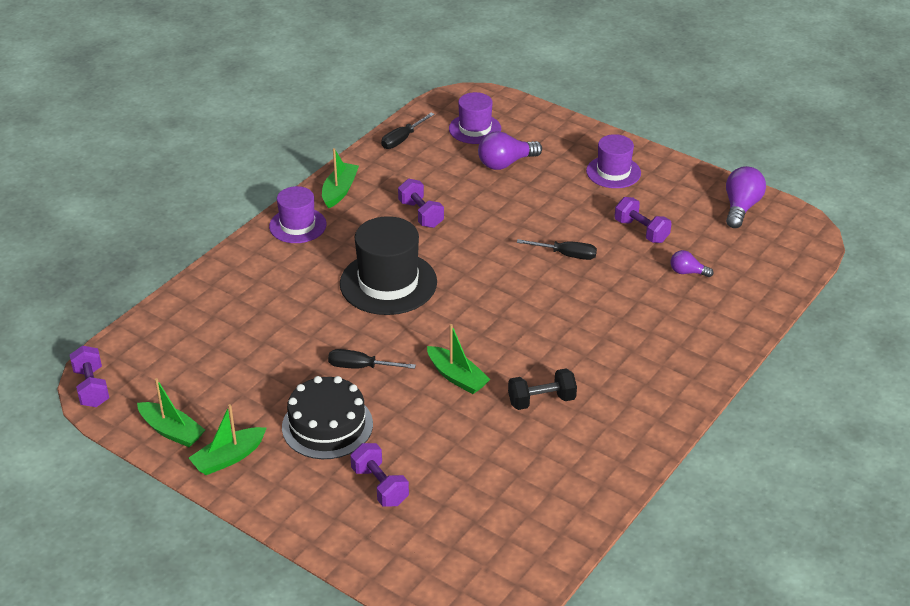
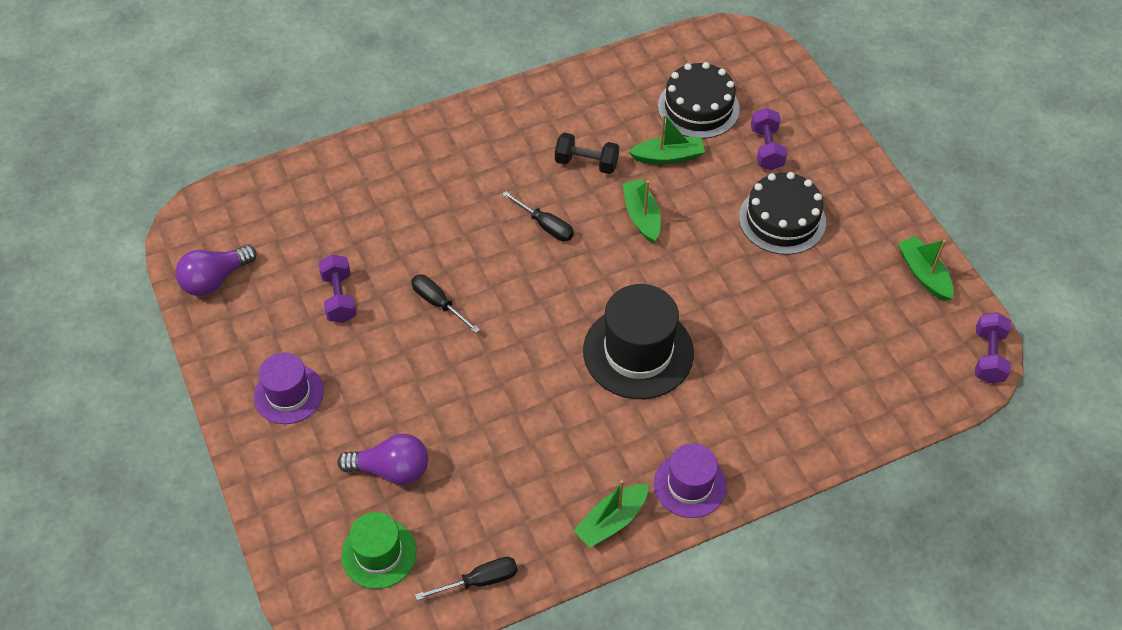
camera: 150 degrees left, 15 degrees up
(228, 458) = (881, 226): green boat -> green boat (668, 156)
(361, 367) = (721, 265): black screwdriver -> black screwdriver (545, 226)
(421, 214) = (543, 434): purple dumbbell -> none
(475, 129) = (379, 553): purple hat -> green hat
(475, 500) = (698, 108): none -> black cake
(687, 272) = (346, 229): purple light bulb -> none

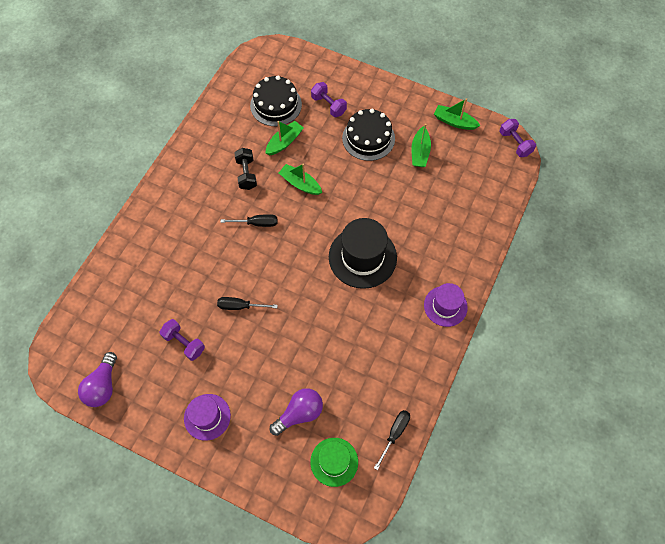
camera: 40 degrees left, 10 degrees up
(586, 163) = (246, 174): black dumbbell -> black dumbbell turned 75 degrees counterclockwise
(611, 521) = (427, 353): green boat -> green boat (420, 152)

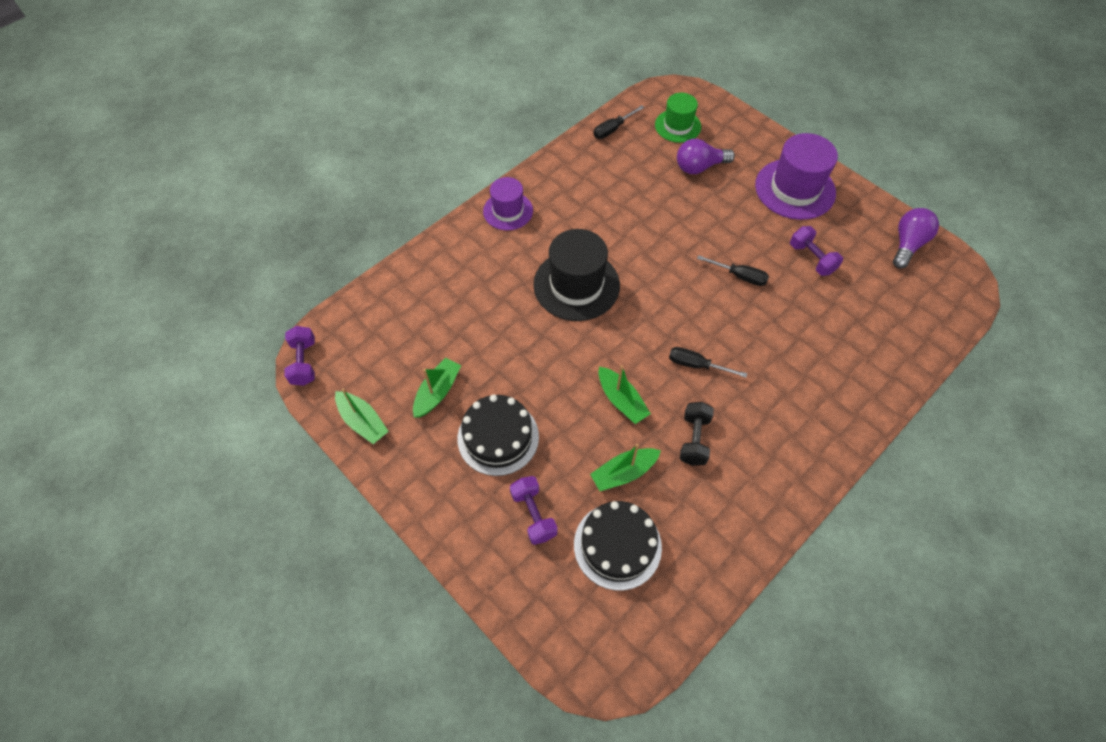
camera: 160 degrees left, 5 degrees down
(207, 417) = (795, 189): purple hat -> purple hat, size x1.62

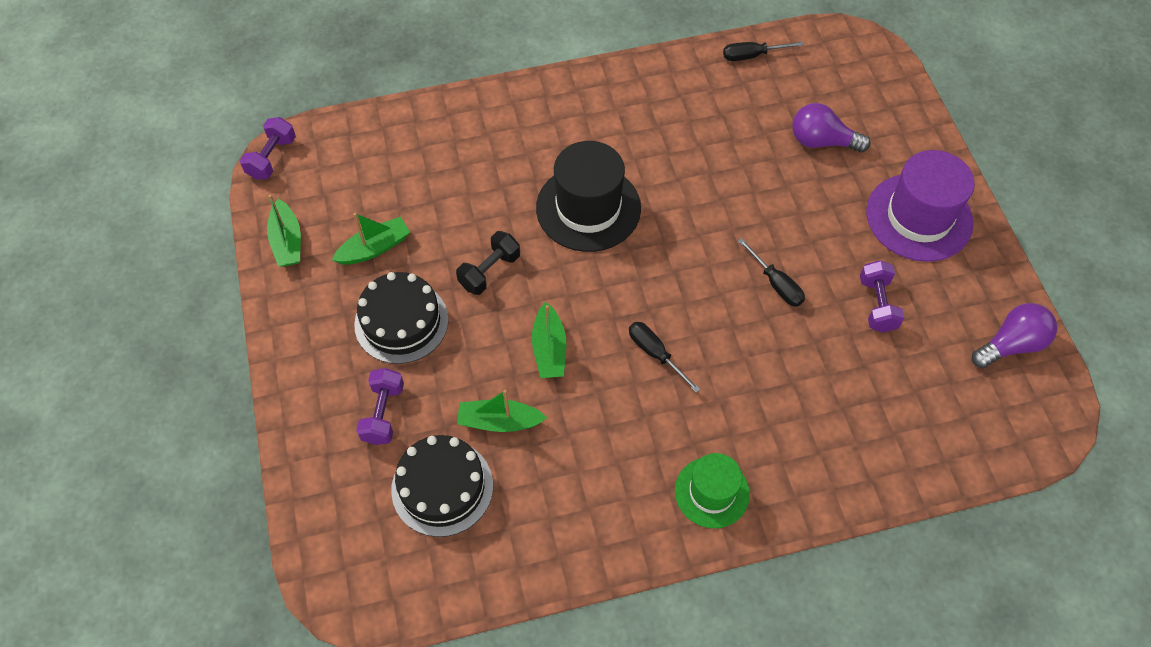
camera: 30 degrees right, 0 degrees up
(508, 211) = (572, 96): purple hat -> none
(677, 126) = (831, 83): green hat -> green hat (712, 492)
(694, 439) = (595, 427): black dumbbell -> black dumbbell (489, 271)

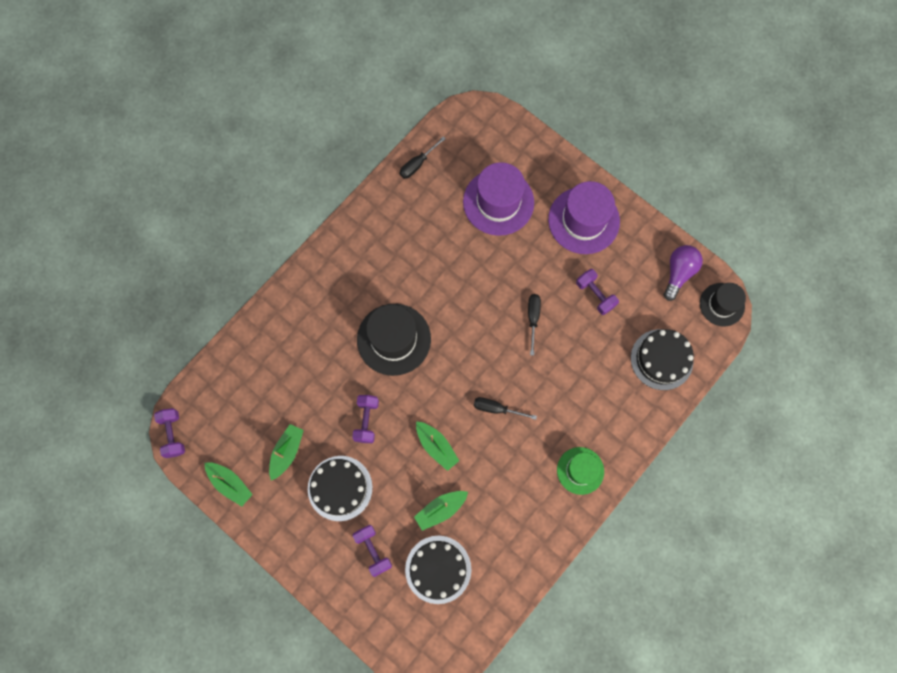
camera: 35 degrees left, 15 degrees up
(489, 271) = (366, 420): black dumbbell -> purple dumbbell
(776, 284) = (533, 318): black screwdriver -> black screwdriver turned 105 degrees counterclockwise
(822, 141) = (498, 202): purple light bulb -> purple hat
(918, 430) = (661, 359): none -> black cake
(1050, 416) = (722, 304): none -> black hat

